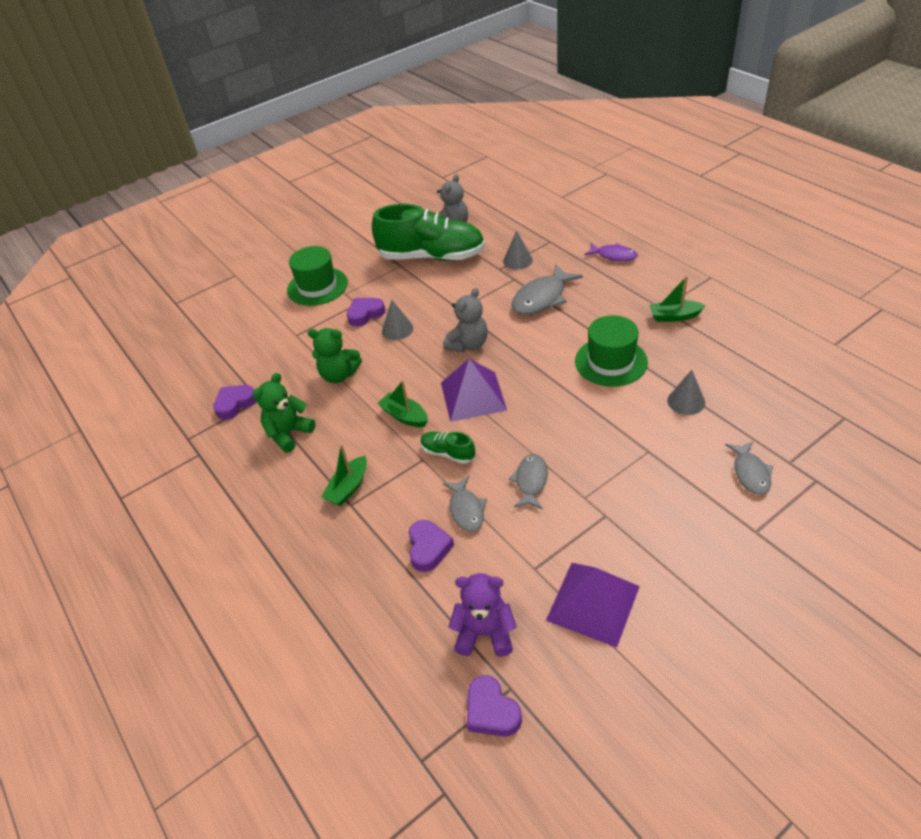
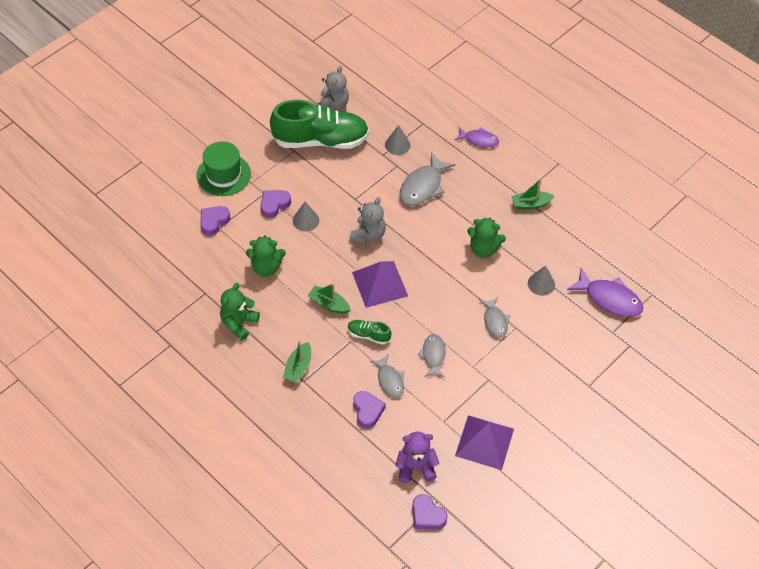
camera: 15 degrees left, 10 degrees up
(235, 404) = (185, 298): purple heart -> purple heart (213, 222)
(611, 362) = (483, 249): green hat -> green teddy bear
(750, 473) = (586, 341): grey fish -> grey fish (495, 321)
(783, 421) = (609, 299): none -> purple fish

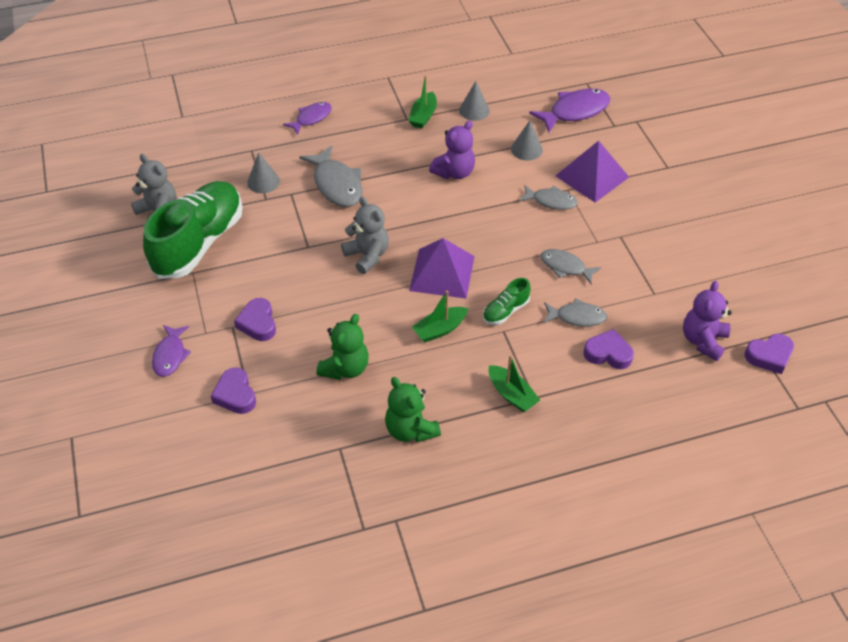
camera: 60 degrees left, 5 degrees down
(223, 174) = (170, 355): green hat -> purple fish
(305, 220) = (304, 303): grey cone -> grey cone (474, 110)
(483, 249) = (454, 172): green teddy bear -> purple teddy bear
(484, 442) = (697, 271): purple pyramid -> purple pyramid (592, 176)

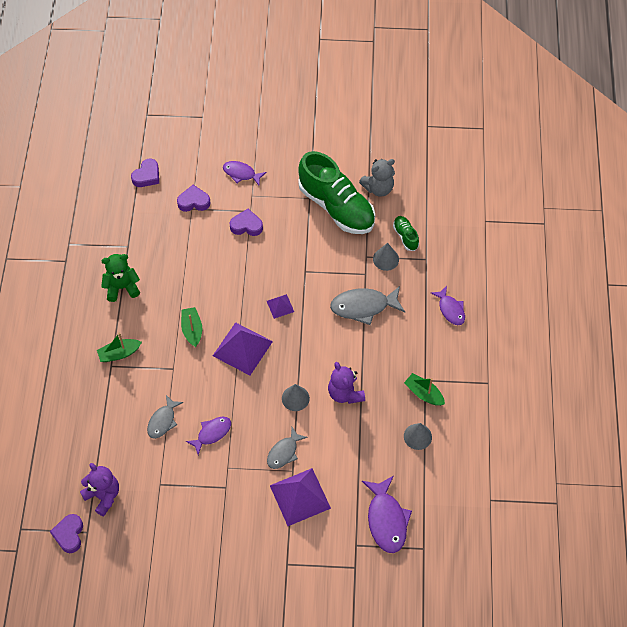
camera: 110 degrees right, 10 degrees up
(345, 368) = (186, 265): green teddy bear -> none
(367, 255) = (280, 306): grey teddy bear -> purple pyramid
(505, 311) = (189, 376): green shoe -> green shoe (405, 236)
(526, 149) = (352, 459): grey cone -> grey cone (295, 398)
(565, 267) = (212, 433): grey fish -> purple fish
(608, 353) = (123, 427): purple heart -> purple heart (147, 176)

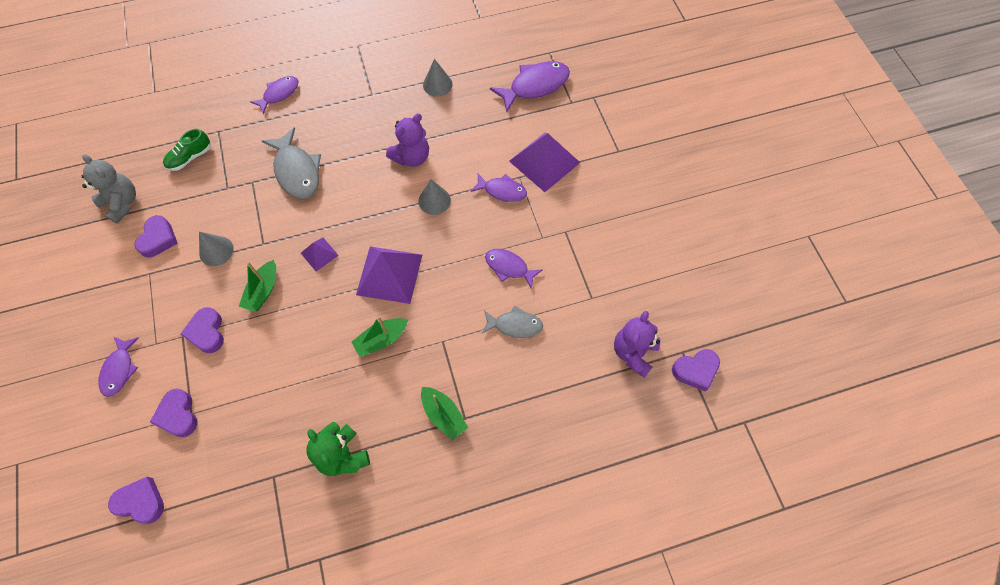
camera: 110 degrees left, 5 degrees up
(284, 452) = (502, 191): grey fish -> purple fish
(336, 207) = (158, 239): green shoe -> purple heart
(386, 259) = (226, 168): grey cone -> grey cone (216, 251)
(423, 393) = (387, 91): green boat -> green boat (263, 291)

